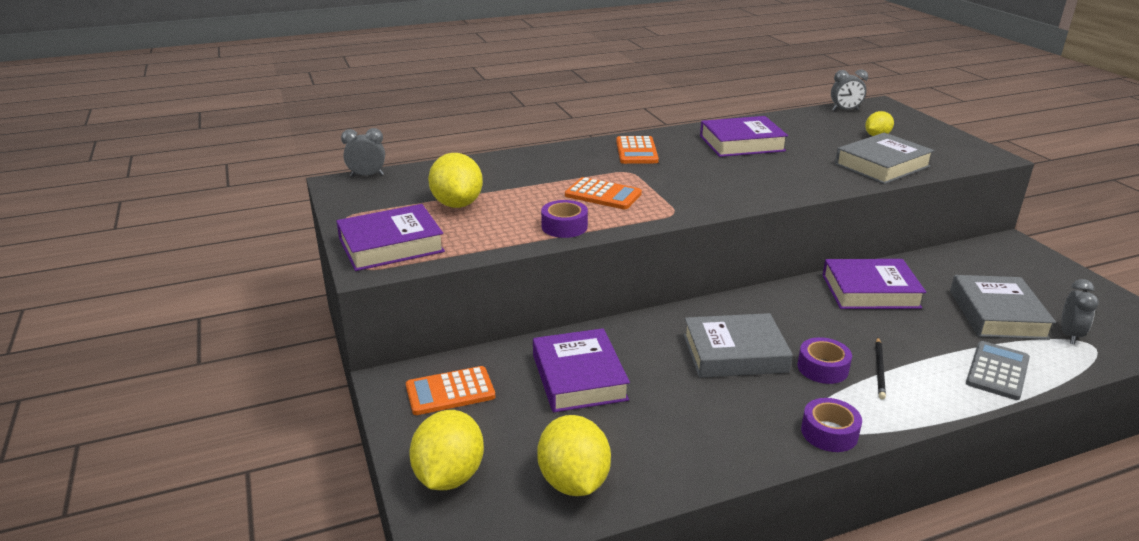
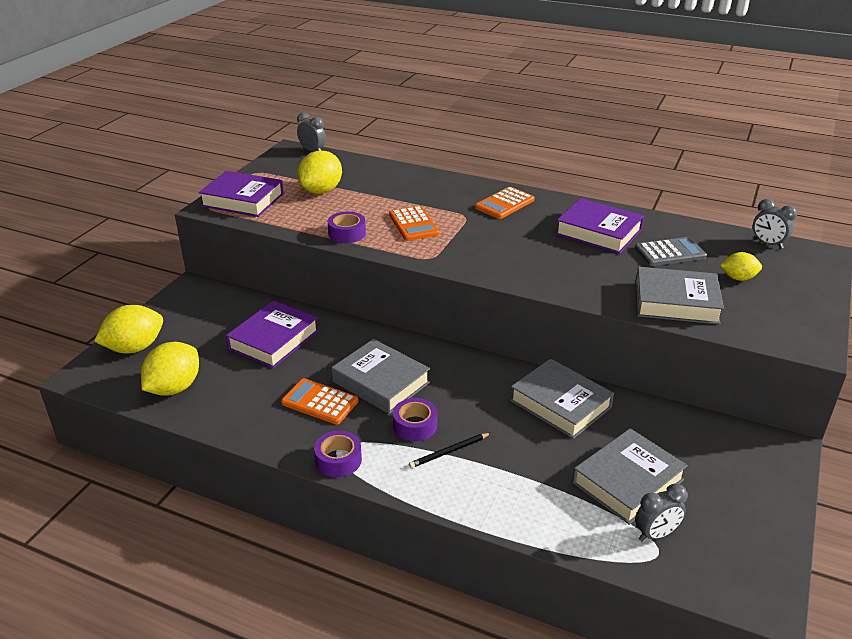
camera: 45 degrees right, 5 degrees up
(450, 391) = (205, 308): orange calculator -> orange calculator (320, 402)
(870, 291) = (560, 404): purple book -> grey book
(997, 371) = (531, 511): grey calculator -> grey calculator (670, 253)

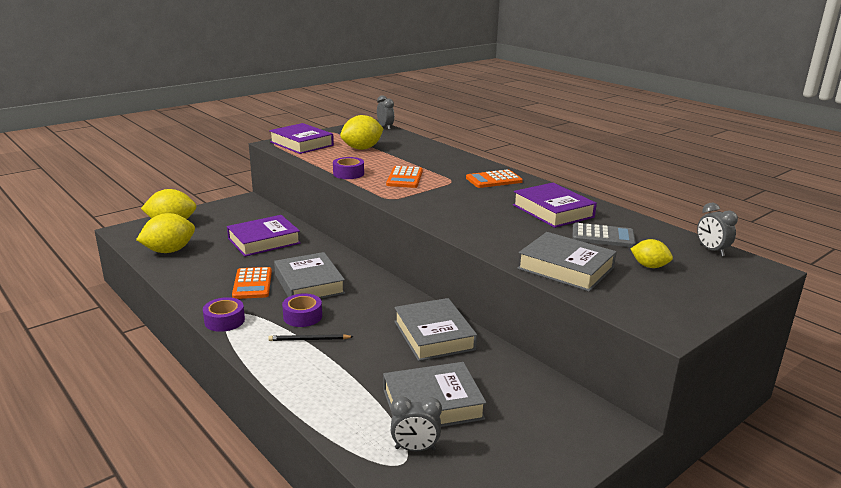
camera: 25 degrees right, 10 degrees down
(320, 402) = (252, 284): orange calculator -> orange calculator turned 150 degrees counterclockwise

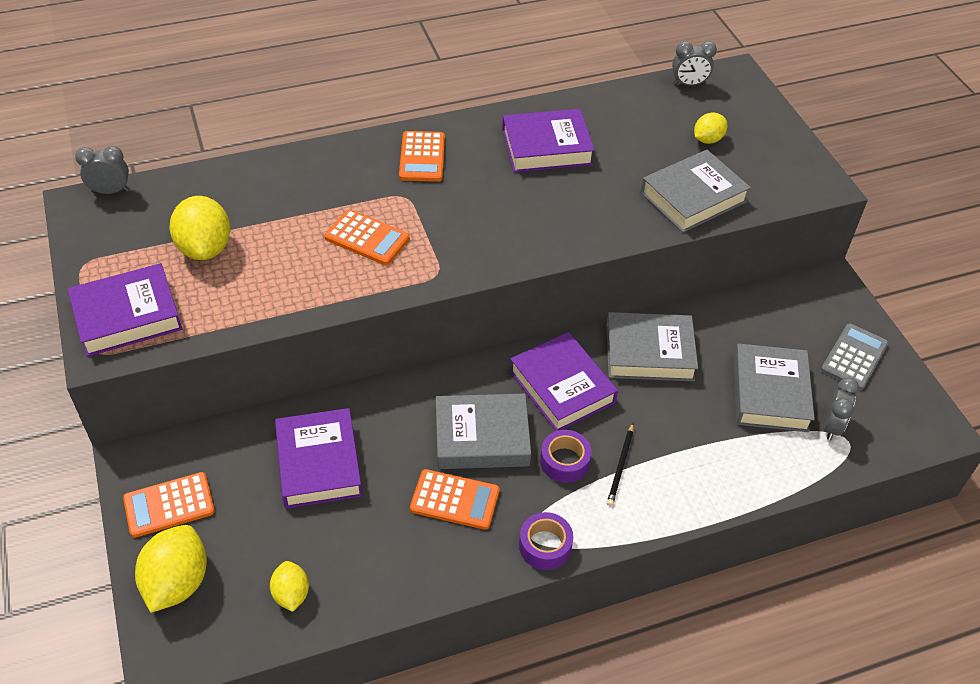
camera: 70 degrees left, 25 degrees up
(169, 251) = (291, 594): yellow lemon -> yellow lemon, size x0.58
(220, 213) = (169, 505): none -> orange calculator
(348, 174) = (314, 293): purple tape -> none
(372, 305) = (562, 387): none -> purple book
(603, 236) = (629, 139): grey calculator -> grey calculator (854, 357)

